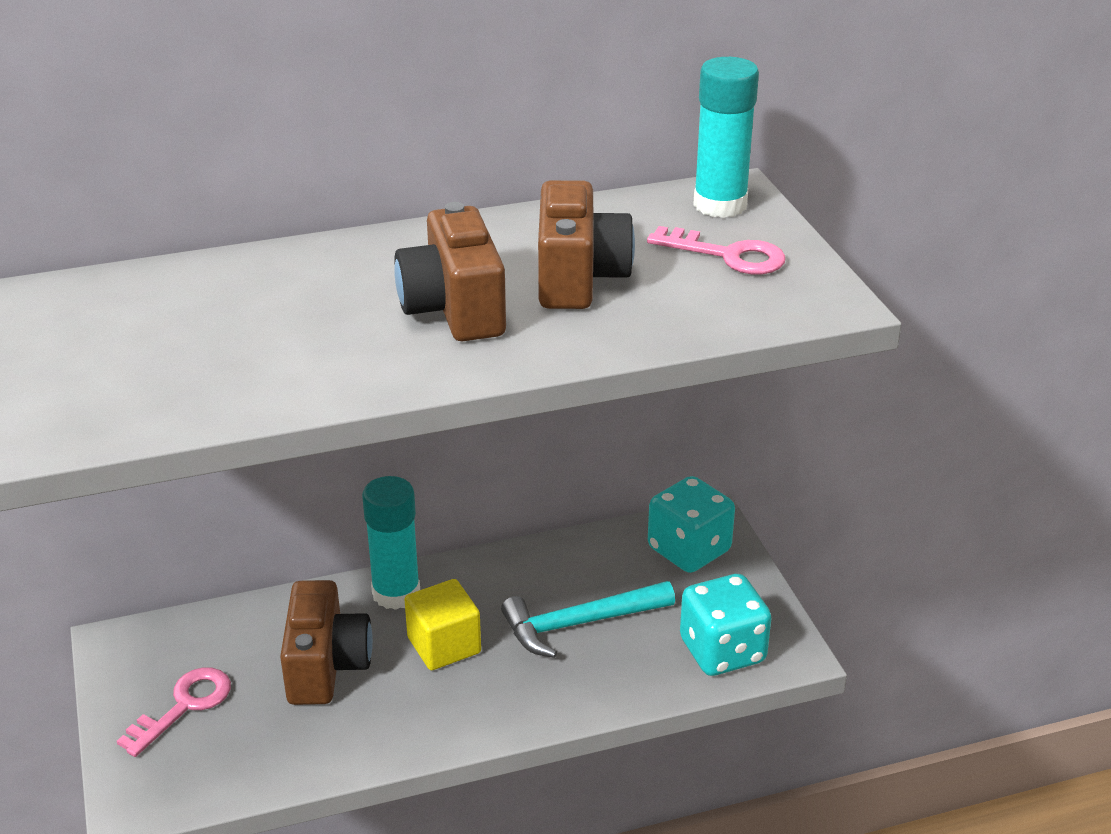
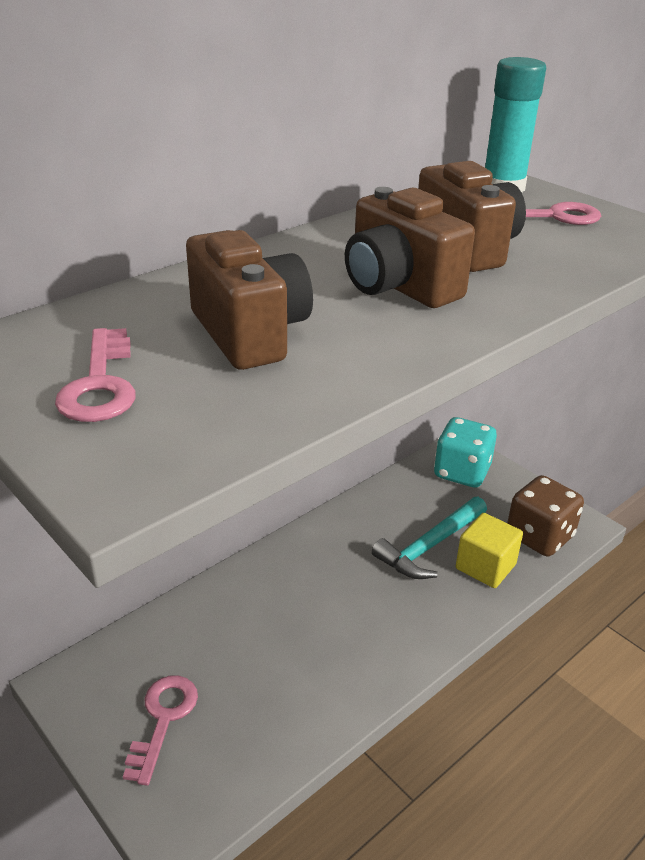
camera: 25 degrees left, 0 degrees up
(102, 350) = (100, 384): none -> pink key
(326, 666) = (263, 642): brown camera -> brown camera (249, 333)
(396, 593) = (278, 564): turquoise glue stick -> none
(444, 645) = (344, 594): yellow cube -> yellow cube (485, 566)
(722, 651) = (539, 536): turquoise dice -> brown dice

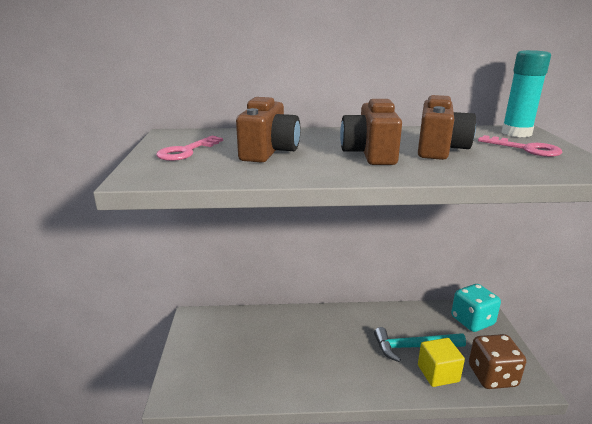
camera: 40 degrees right, 10 degrees down
(163, 719) = (212, 351): pink key -> none

